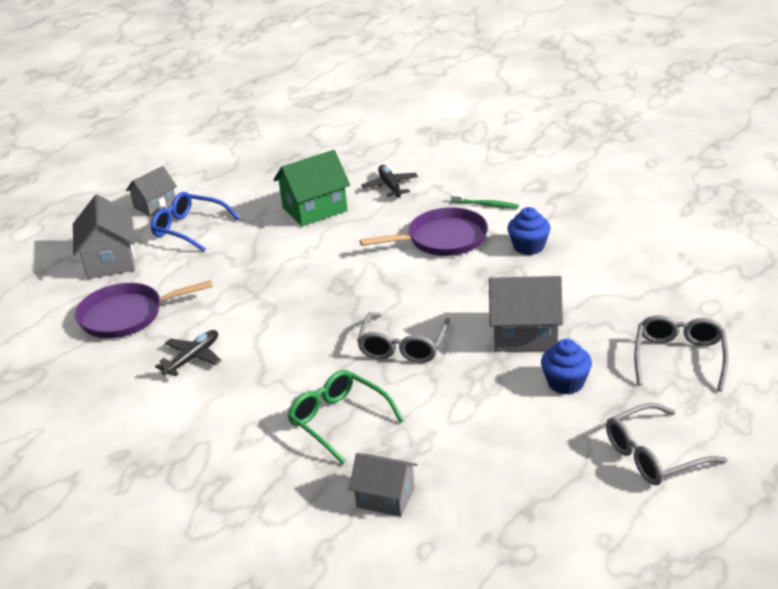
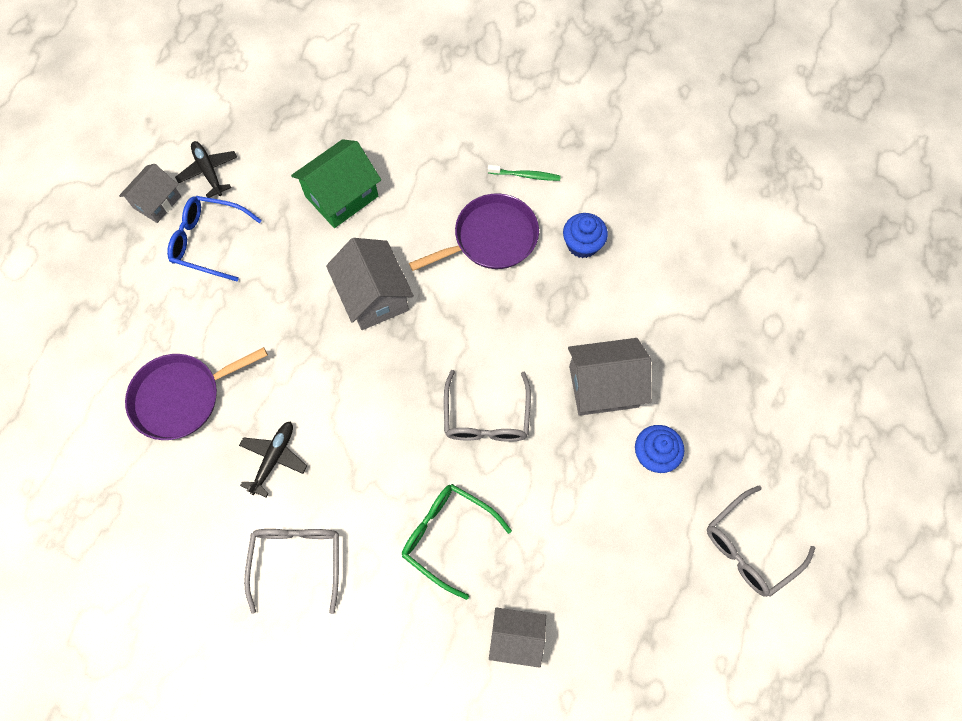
camera: 15 degrees left, 35 degrees up
(110, 261) = (134, 305): grey house -> grey house (374, 296)
(390, 186) = (415, 149): black plane -> black plane (209, 172)
(679, 358) = (754, 406): grey glasses -> grey glasses (297, 560)

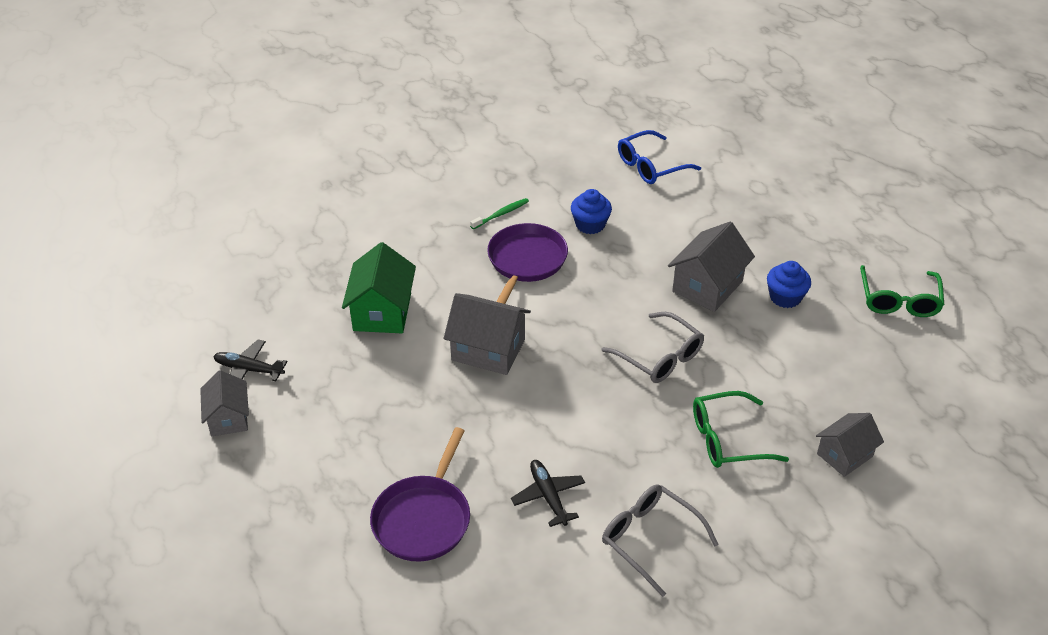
camera: 45 degrees left, 25 degrees down
(209, 241) = (310, 410): blue glasses -> blue glasses (651, 166)
(749, 548) = (899, 300): grey glasses -> green glasses

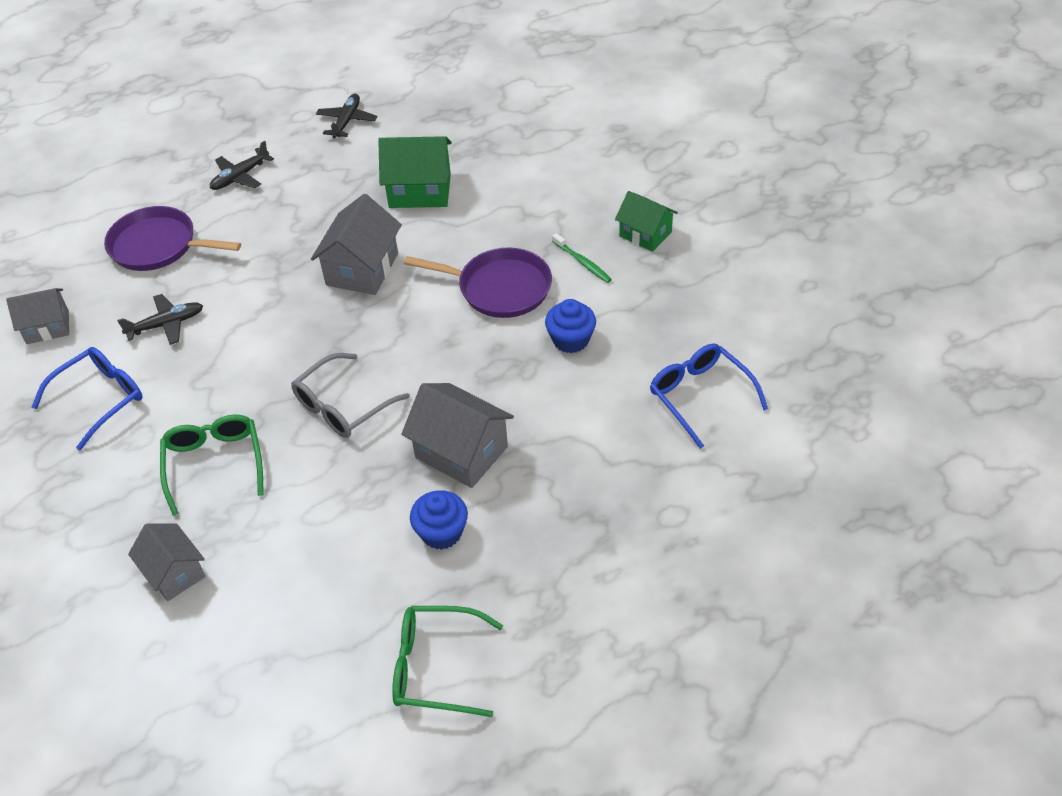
camera: 90 degrees right, 5 degrees up
(228, 418) = (290, 120): grey house -> grey house (47, 327)
(320, 455) = (240, 176): none -> black plane
(472, 179) = (645, 234): none -> green house
(650, 539) = (100, 399): grey glasses -> blue glasses

